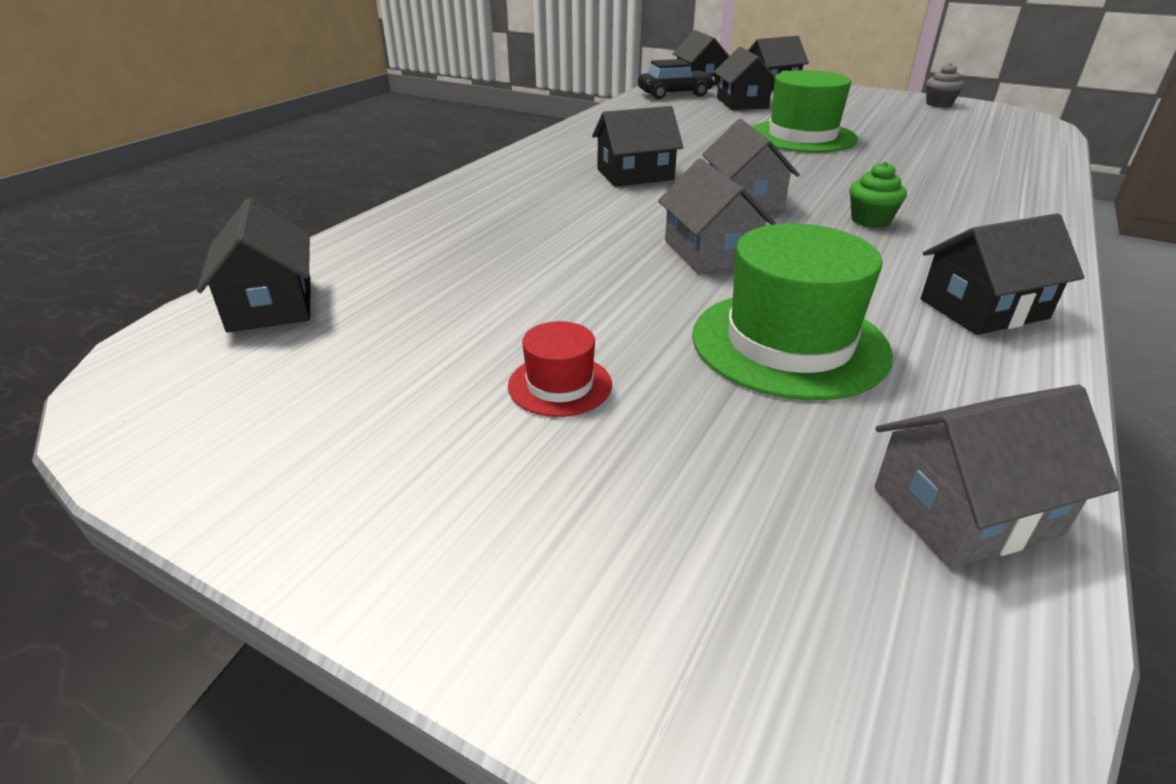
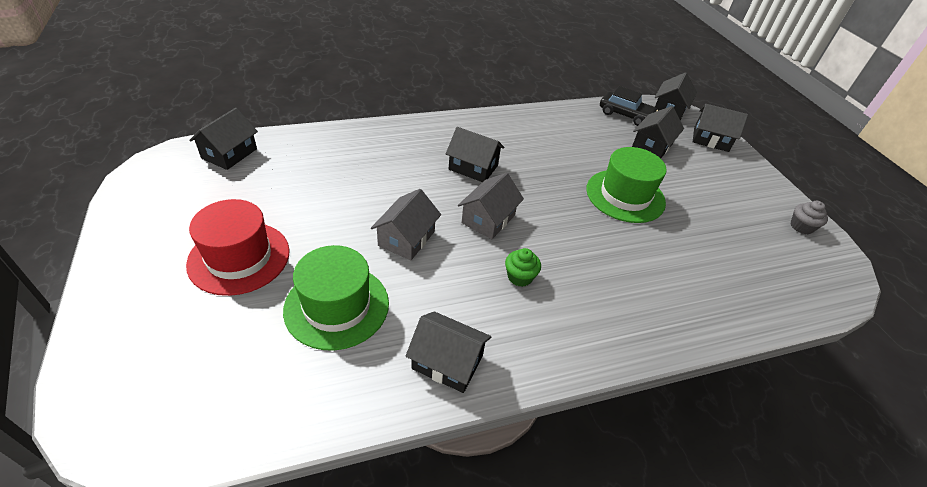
camera: 40 degrees right, 10 degrees up
(560, 385) = (239, 257): red hat -> red hat, size x2.03
(966, 510) = (244, 413): grey house -> none

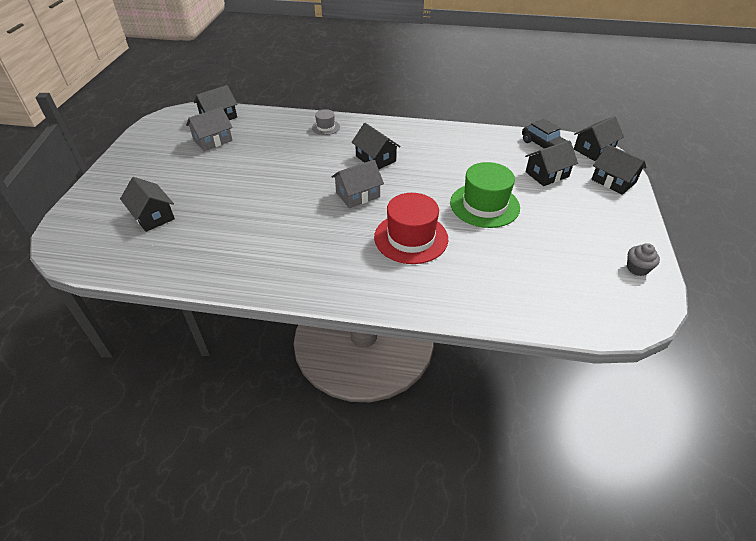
camera: 30 degrees right, 0 degrees up
(239, 257) = (182, 178): red hat -> red hat (411, 238)
(337, 306) = (217, 220): green hat -> none
(384, 139) = (325, 127): none -> grey hat
(406, 238) = (290, 193): grey house -> grey house (213, 140)
(447, 362) = (258, 270): black house -> black house (153, 216)
(520, 277) = (349, 236): green cupcake -> none

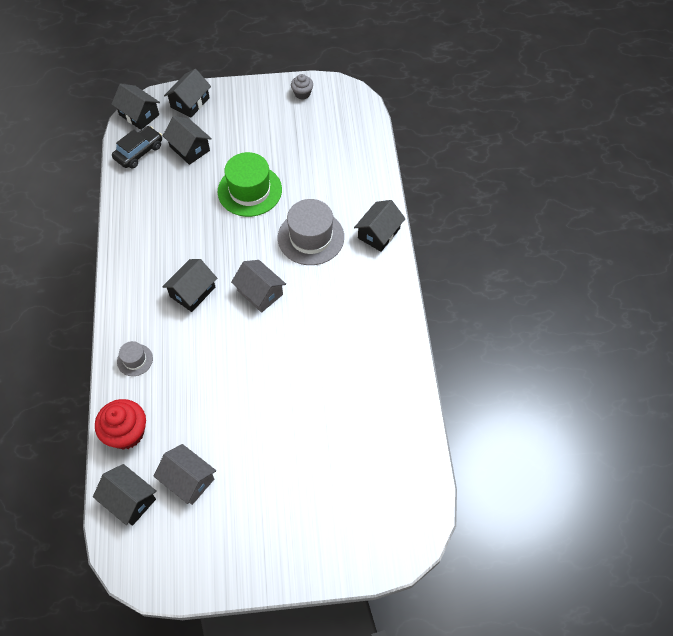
camera: 105 degrees left, 15 degrees up
(153, 216) = (345, 471): black house -> black house (379, 233)
(268, 119) = (126, 433): none -> red cupcake
(411, 238) = (311, 237): red hat -> grey hat

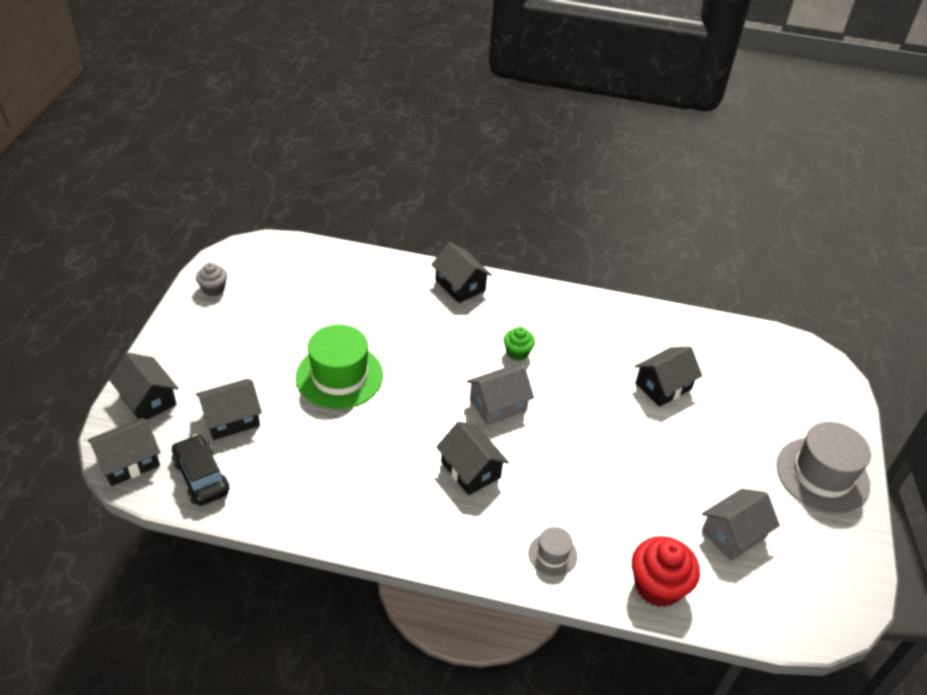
camera: 75 degrees left, 15 degrees down
(129, 500) = (751, 601): black house -> black house (663, 386)
(311, 237) = (439, 340): grey hat -> grey hat (822, 475)
(320, 291) = (517, 352): none -> green cupcake

